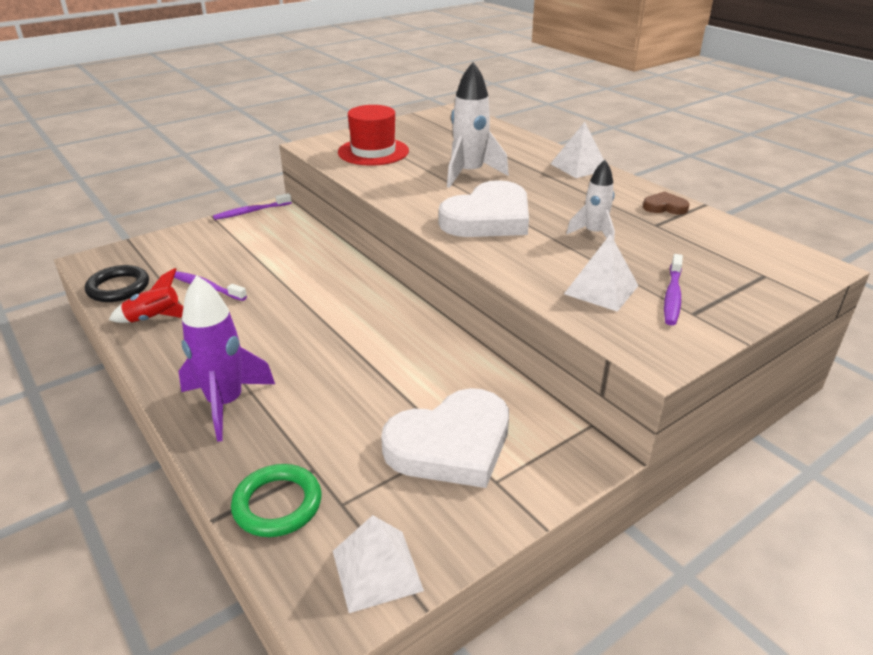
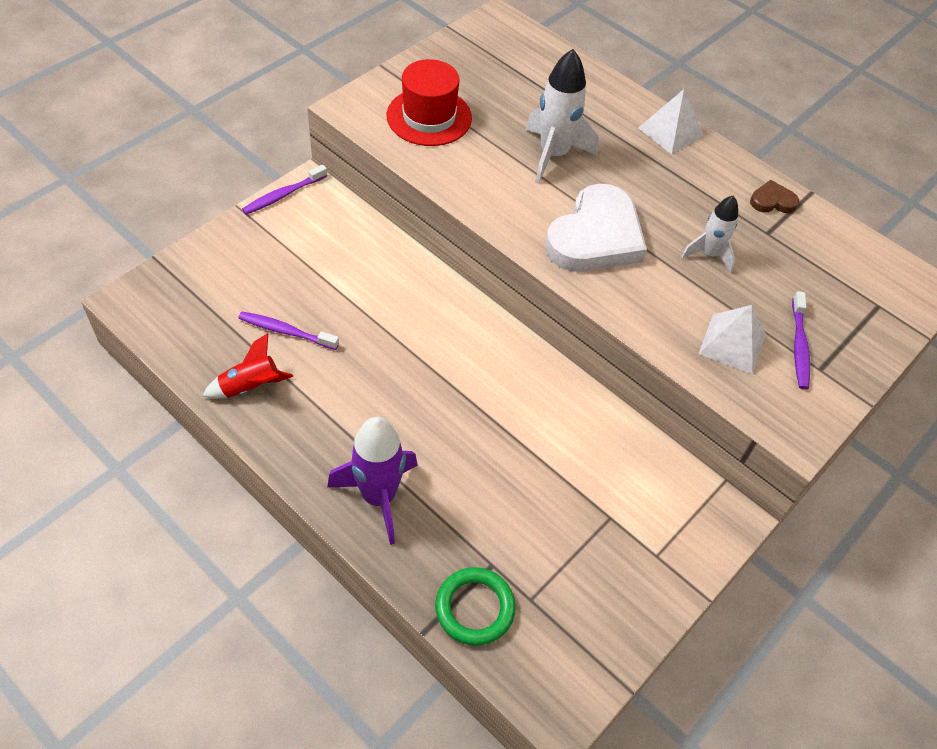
camera: 15 degrees left, 20 degrees up
(118, 288) = (185, 342): black ring -> none
(377, 570) = (582, 662): white pyramid -> none
(451, 444) = (608, 519): white heart -> none

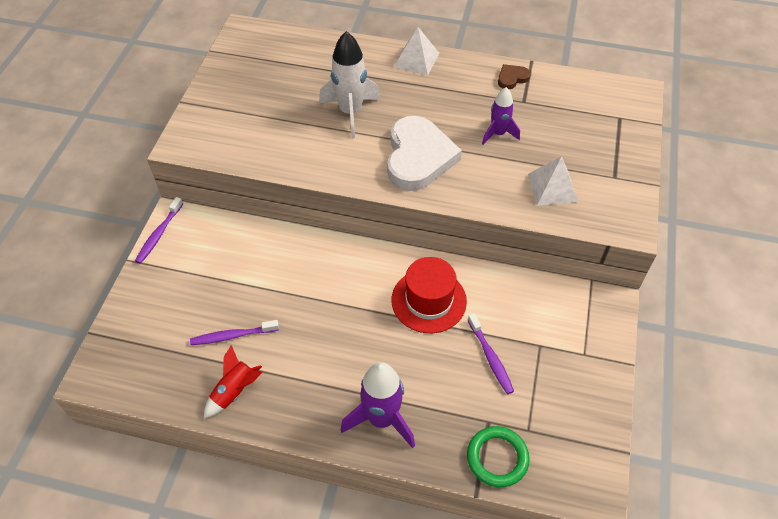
camera: 25 degrees left, 0 degrees up
(429, 117) = (244, 125): red hat -> red hat (429, 300)
(709, 254) = (498, 134): white rocket -> purple rocket
(799, 345) = (592, 168): purple toothbrush -> purple toothbrush (490, 357)

